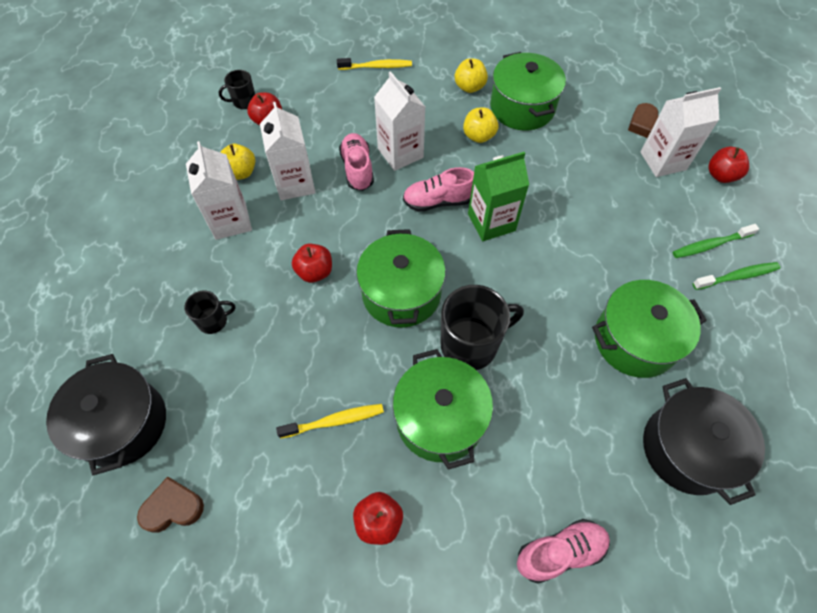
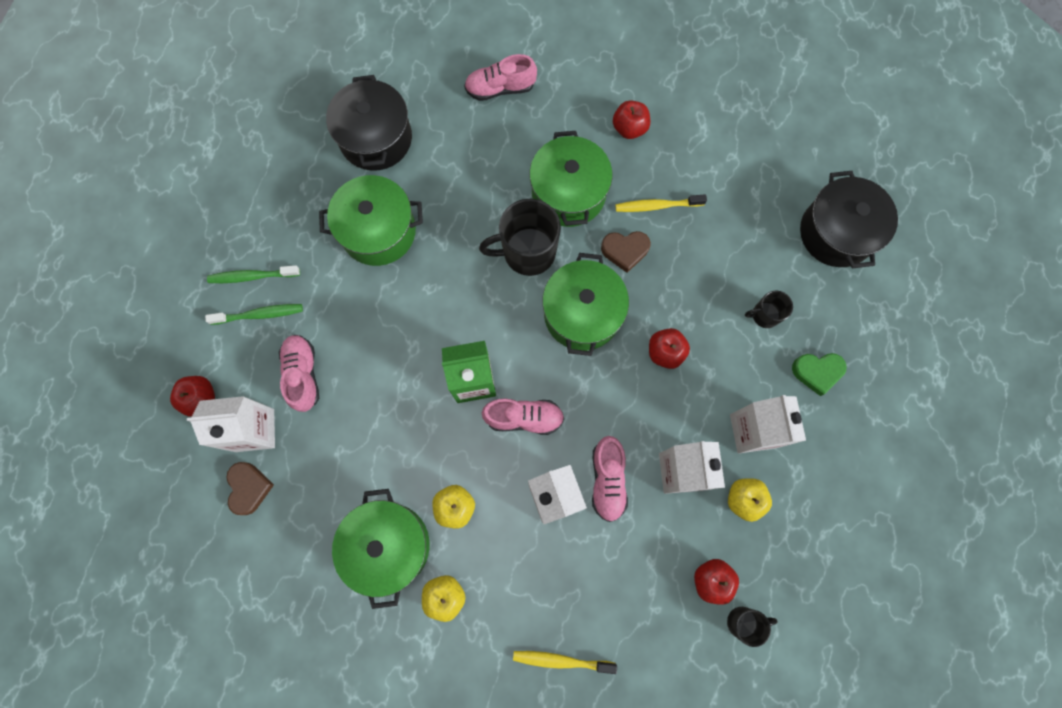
camera: 170 degrees left, 15 degrees up
(164, 277) = (817, 372): none -> green heart
(173, 507) = (787, 162): brown heart -> brown heart (625, 251)
(644, 204) = (303, 374): none -> pink shoe

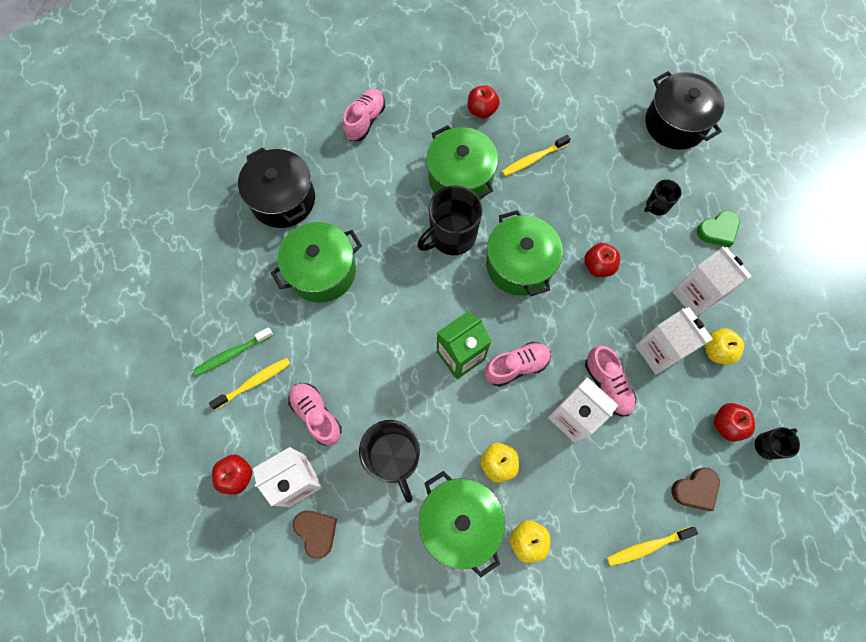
camera: 25 degrees left, 5 degrees down
(259, 314) = (254, 382): green toothbrush -> yellow toothbrush
(356, 453) = (394, 458): none -> black mug
(500, 88) = (365, 121): pink shoe -> pink shoe turned 150 degrees clockwise
(625, 251) = (527, 203): brown heart -> brown heart (695, 489)

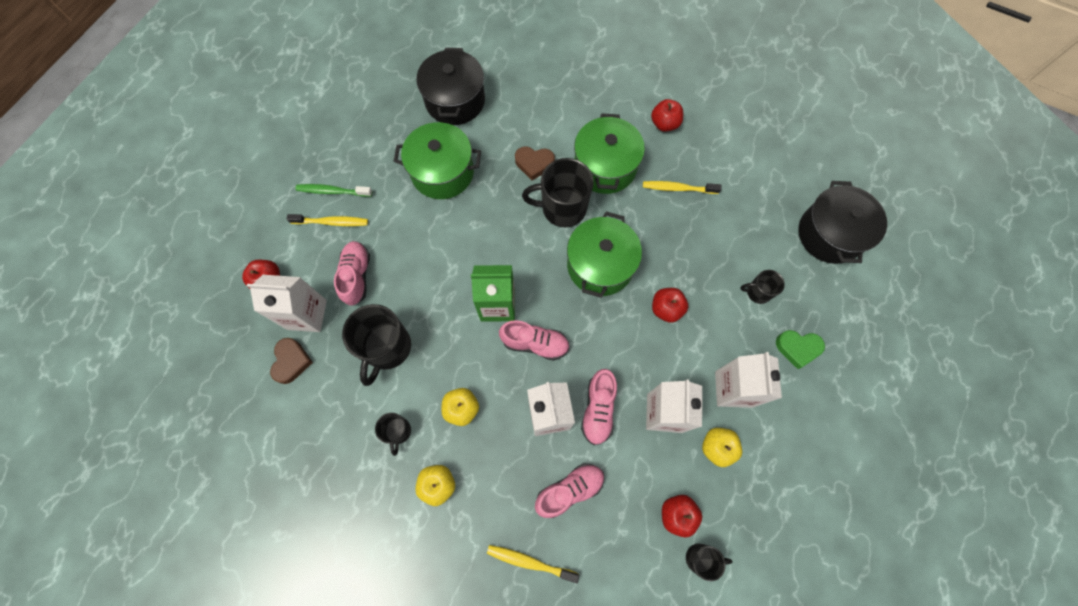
camera: 35 degrees right, 0 degrees up
(365, 121) = (563, 77): pink shoe -> pink shoe (569, 490)
(460, 522) = (398, 431): green pot -> black mug
(695, 489) = (606, 547): brown heart -> brown heart (534, 163)

